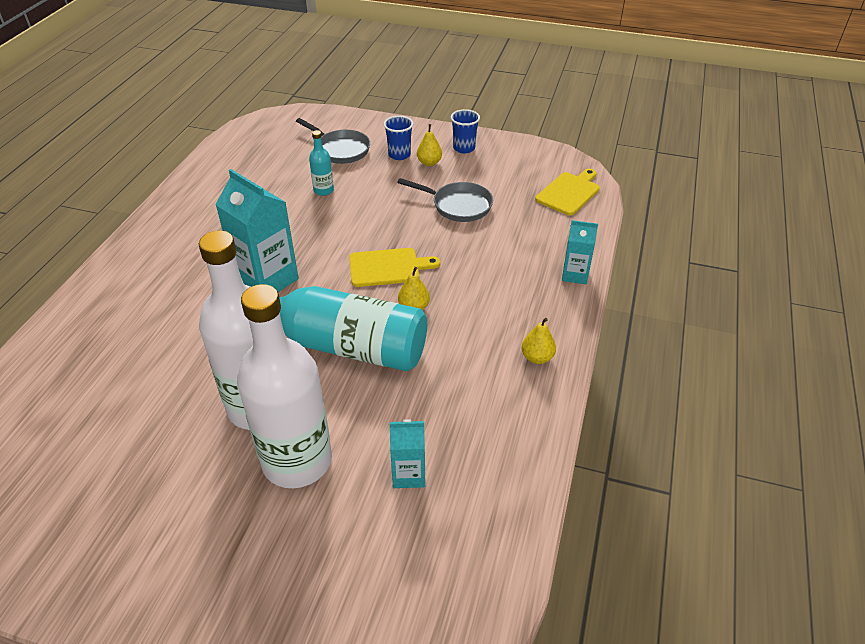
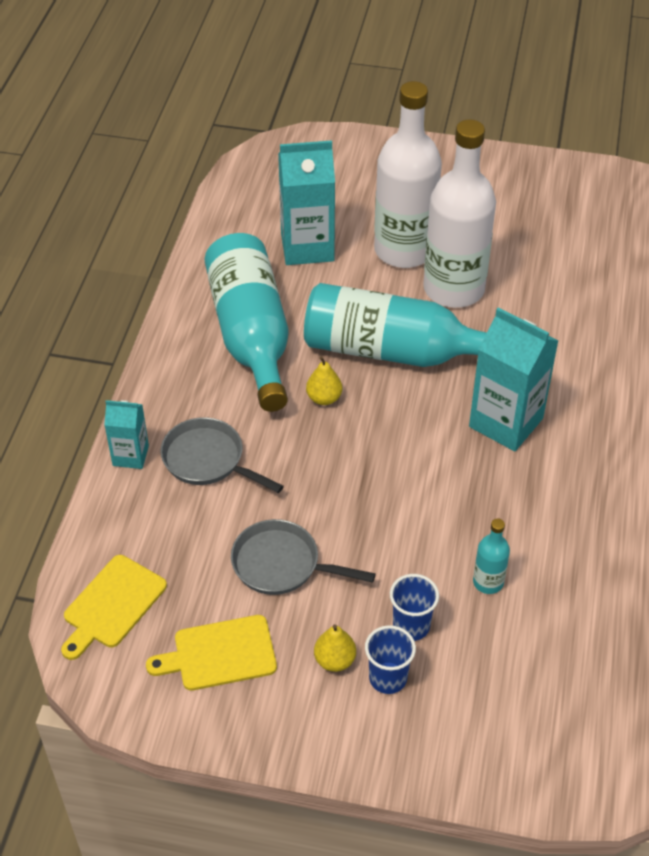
camera: 175 degrees right, 5 degrees up
(340, 150) = (491, 684): grey pan -> grey pan (208, 460)
(388, 267) = (364, 450): yellow cutting board -> yellow cutting board (220, 654)
(408, 474) = (307, 247): turquoise carton -> turquoise carton, size x1.82
(464, 148) = (278, 705): blue cup -> blue cup (411, 626)
(476, 370) = (251, 334): none -> turquoise bottle
(537, 357) = (188, 351): yellow pear -> none

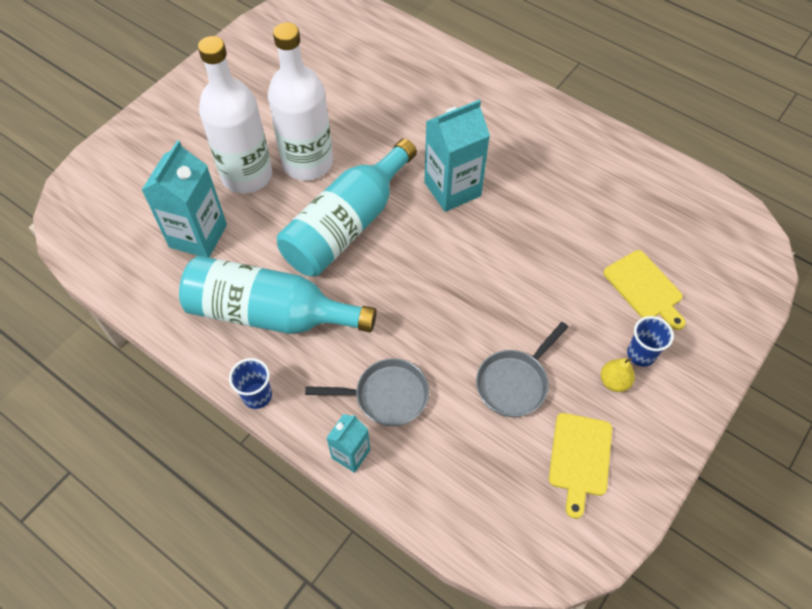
camera: 65 degrees left, 10 degrees up
(112, 605) = (501, 523): yellow cutting board -> yellow cutting board (644, 288)
(208, 460) = (386, 396): grey pan -> grey pan turned 150 degrees counterclockwise
(324, 398) = (367, 290): yellow pear -> none
(411, 626) = (603, 321): blue cup -> blue cup (257, 395)
(488, 582) = (584, 260): turquoise bottle -> none

